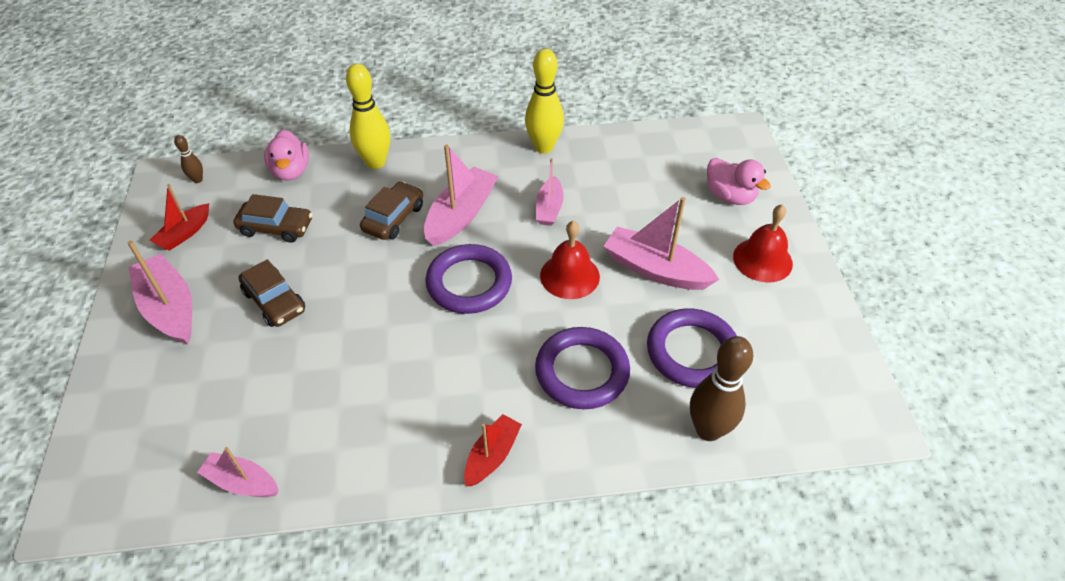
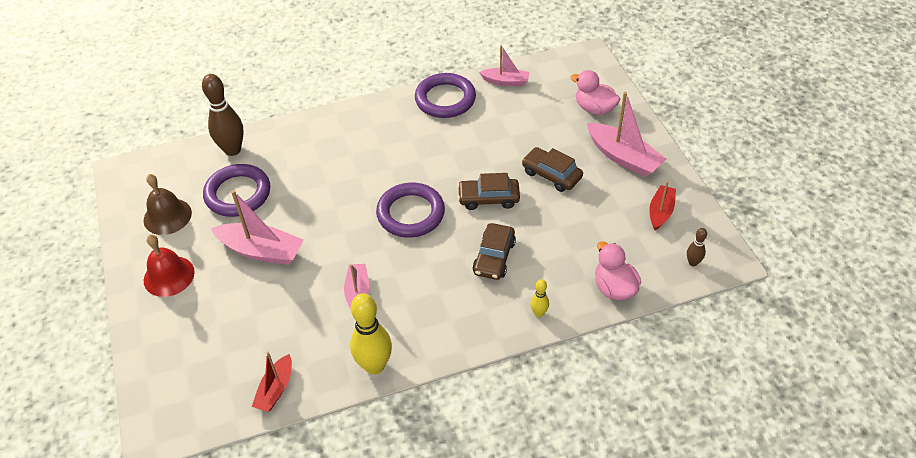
camera: 170 degrees right, 0 degrees up
(276, 227) = (589, 230): brown car -> brown car (488, 198)
(375, 162) = (539, 313): yellow bowling pin -> yellow bowling pin, size x0.48
(461, 215) = (436, 271): pink boat -> none
(492, 456) = (366, 115): red boat -> red boat (275, 389)
(569, 276) = (332, 233): red bell -> none
(582, 371) = (316, 168): purple ring -> purple ring (445, 99)
(730, 196) = (185, 338): pink duck -> pink duck (594, 108)
(784, 336) = (167, 216): none -> brown bell

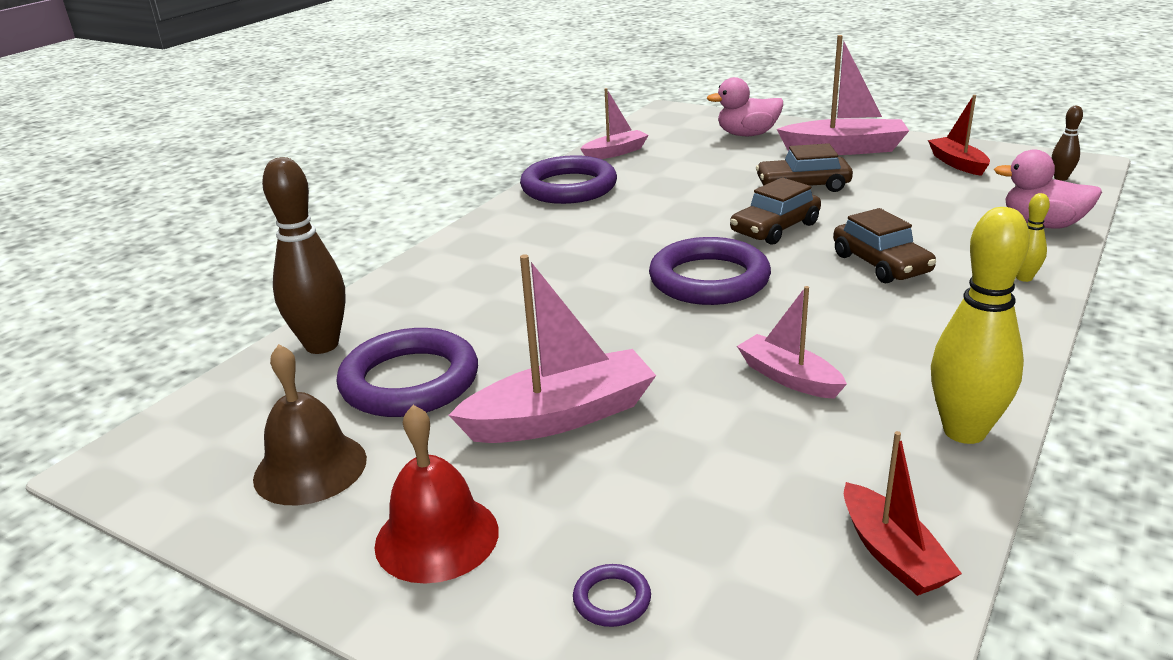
camera: 40 degrees left, 20 degrees down
(184, 338) = (612, 599): none -> purple ring

